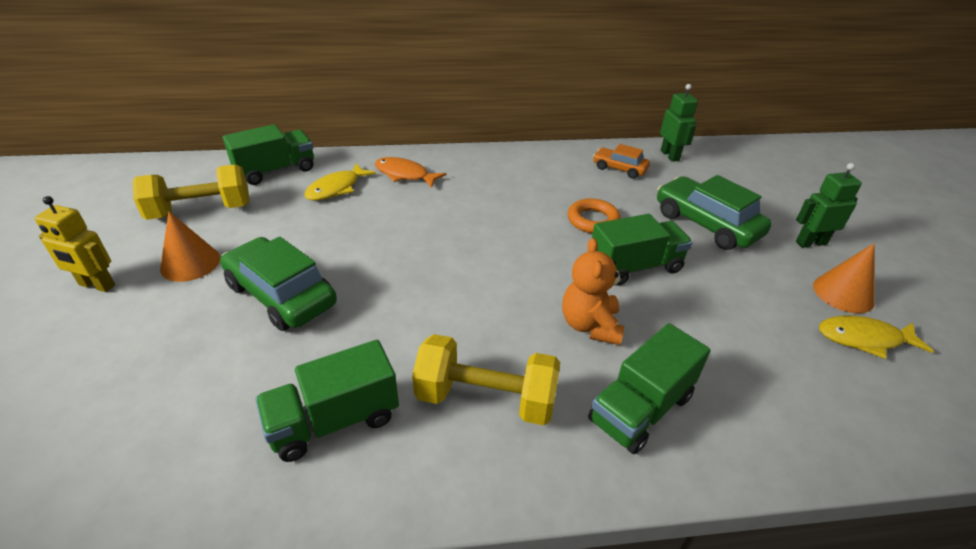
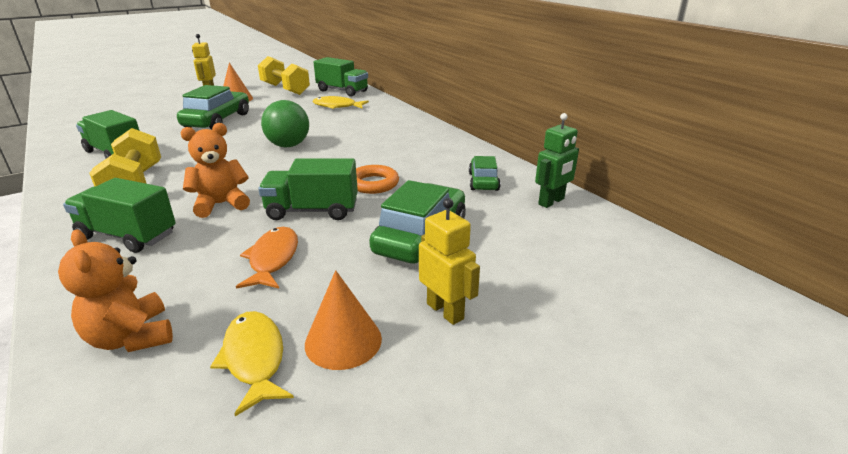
camera: 65 degrees right, 10 degrees down
(405, 175) = (374, 117): orange fish -> orange fish (273, 259)
(446, 250) = (288, 145): none -> green ball
(619, 169) = (483, 181): orange car -> green car
(635, 267) = (312, 210): green truck -> green truck turned 135 degrees clockwise
(810, 243) = (445, 311): green robot -> yellow robot
(837, 408) = (132, 337): none -> orange teddy bear

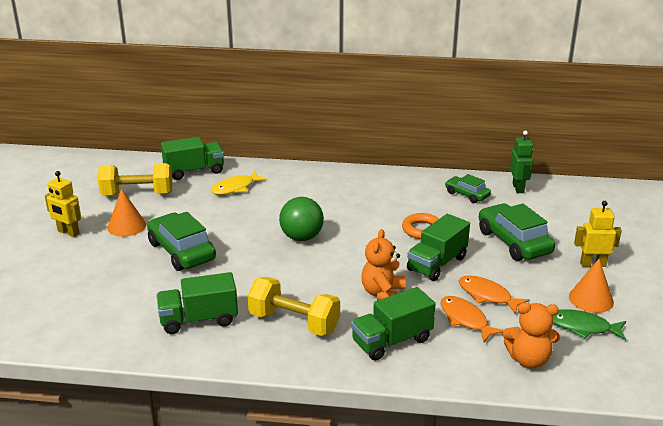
camera: 50 degrees left, 0 degrees up
(204, 262) = (465, 319): none -> orange fish
(254, 358) = (582, 327): yellow fish -> green fish

